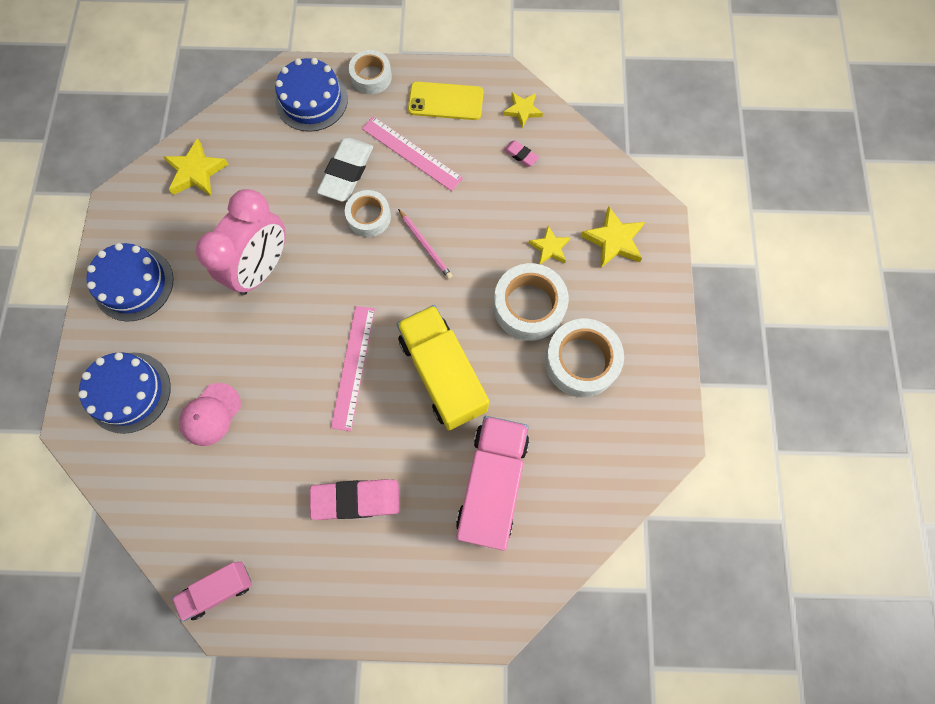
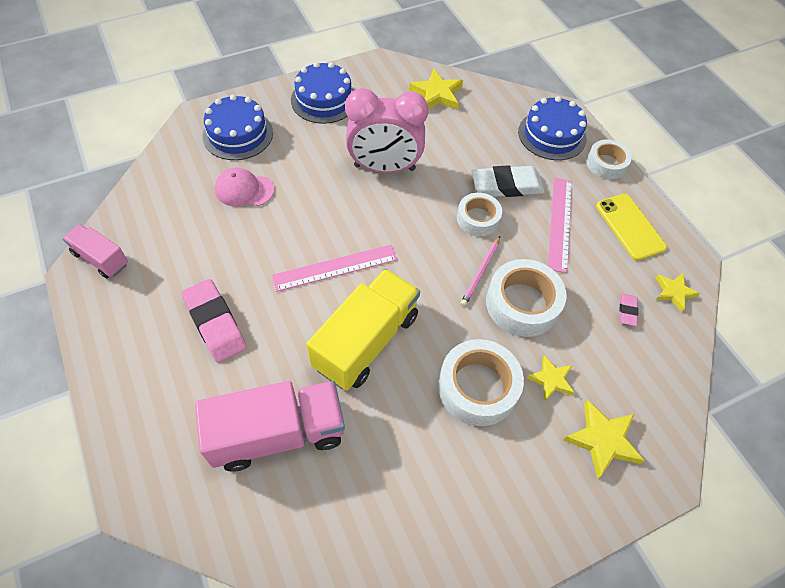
camera: 60 degrees right, 15 degrees down
(581, 361) = (450, 465): white tape -> white tape (522, 304)

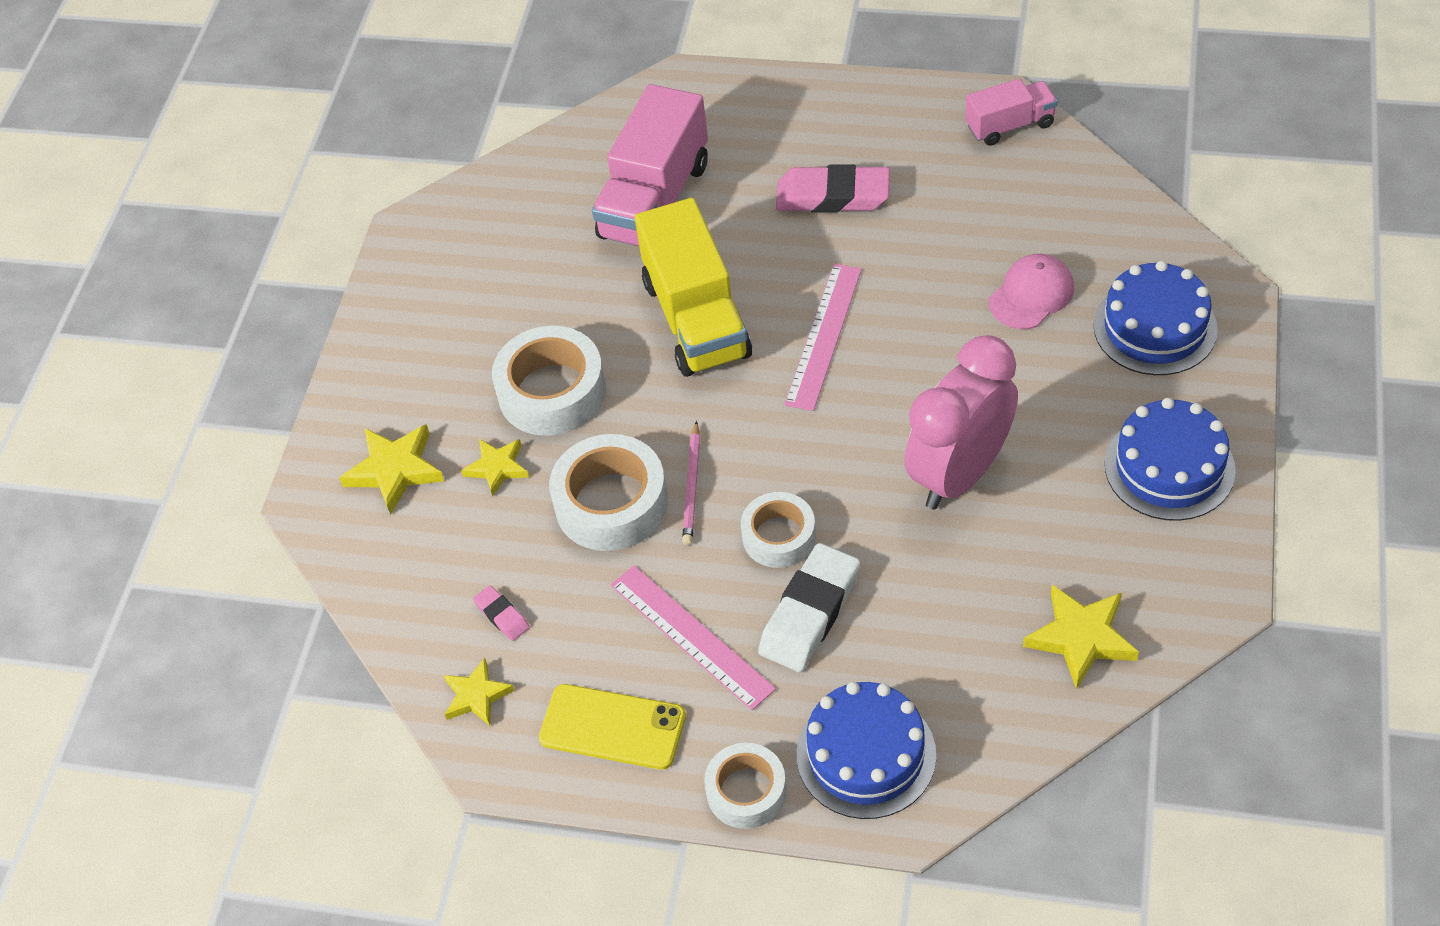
camera: 135 degrees right, 5 degrees down
(481, 272) = (692, 486): pink pencil -> pink pencil turned 150 degrees counterclockwise

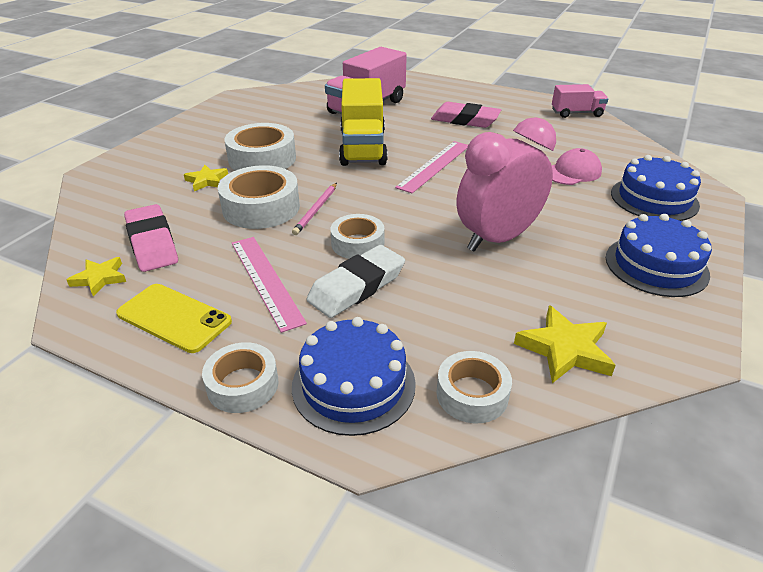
camera: 10 degrees right, 15 degrees down
(395, 470) = (150, 171): yellow star -> none
(502, 615) = (152, 243): pink eraser -> pink eraser, size x2.10
(996, 729) = (472, 394): none -> white tape

